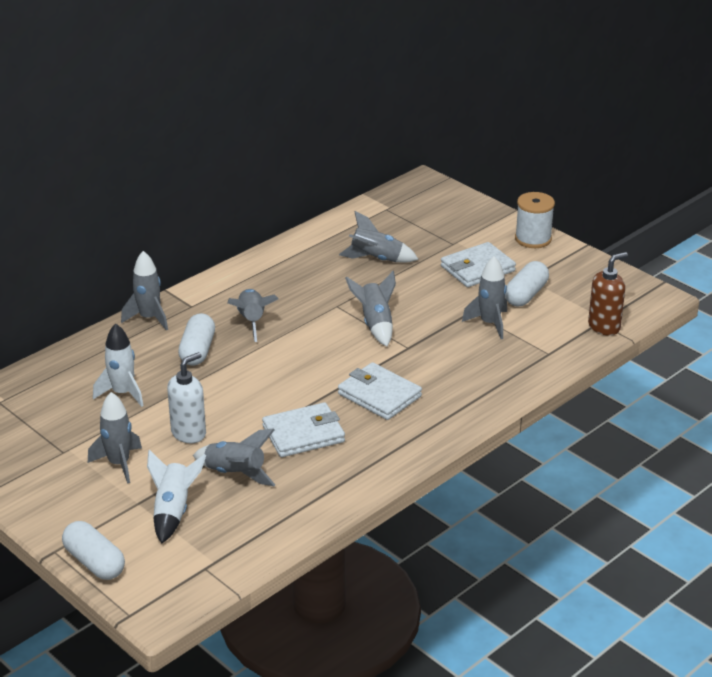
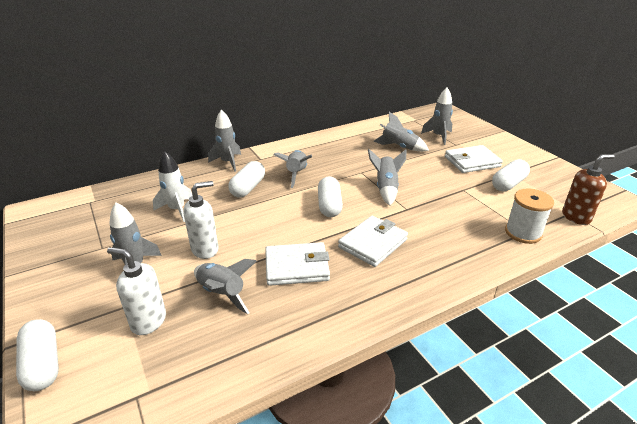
camera: 15 degrees right, 0 degrees up
(173, 511) = (148, 321): white rocket -> white soap dispenser
(312, 358) = (329, 205): none -> white capsule
(379, 395) = (373, 243): white wallet -> white wallet turned 75 degrees clockwise
(490, 324) = (477, 201): grey rocket -> grey rocket (438, 136)
(533, 239) = (516, 148): white spool -> white spool (523, 233)

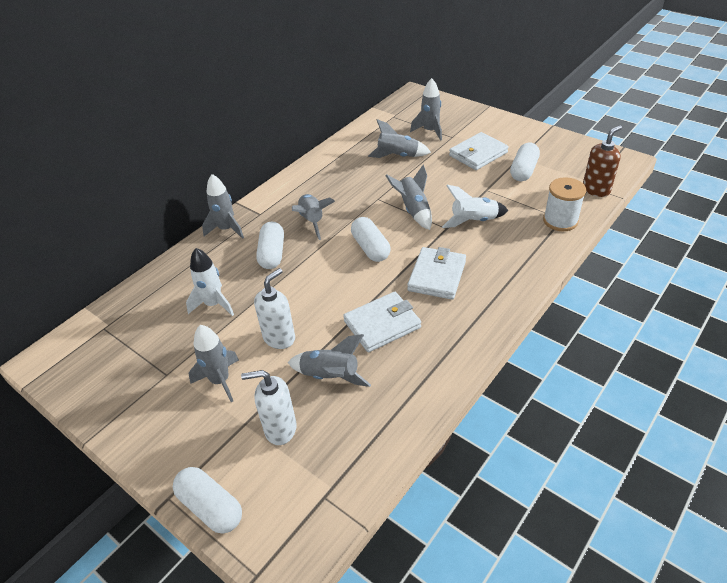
camera: 20 degrees left, 10 degrees up
(435, 210) = (473, 221): none -> white rocket

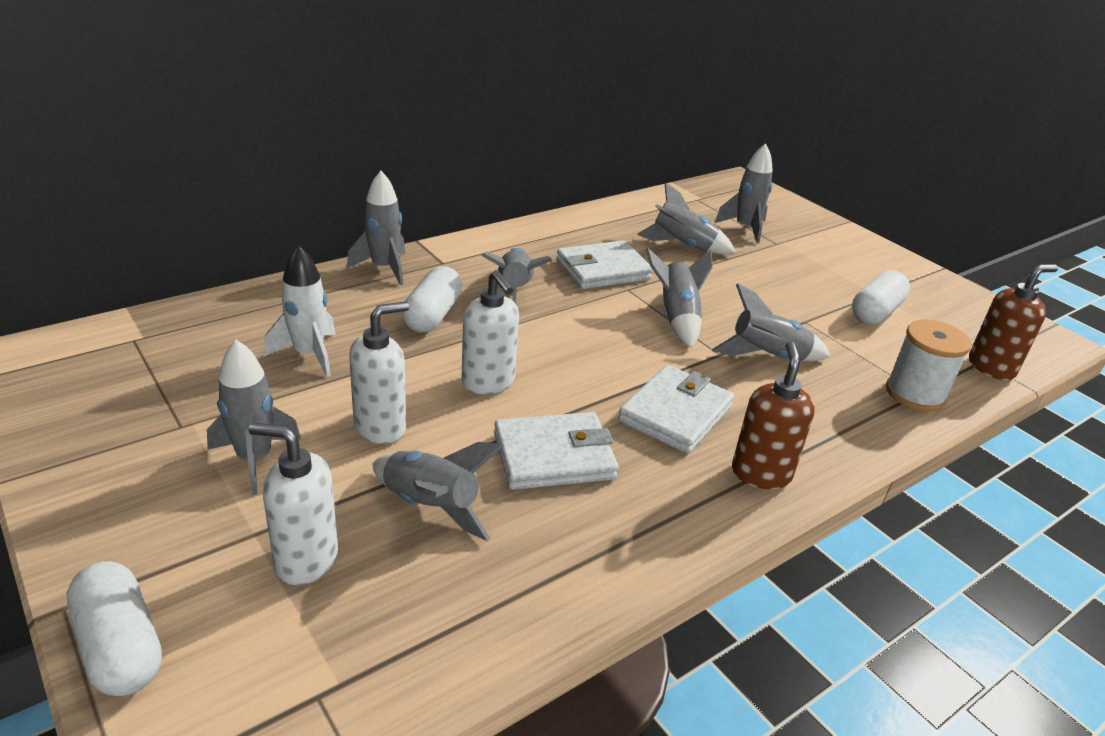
camera: 10 degrees right, 10 degrees down
(326, 289) = (488, 382): none -> white soap dispenser
(370, 248) = (586, 348): white capsule -> none
(473, 221) = (767, 356): white rocket -> grey rocket
(478, 154) = (809, 273): white wallet -> white wallet (602, 270)
(495, 298) = (761, 473): none -> brown soap dispenser

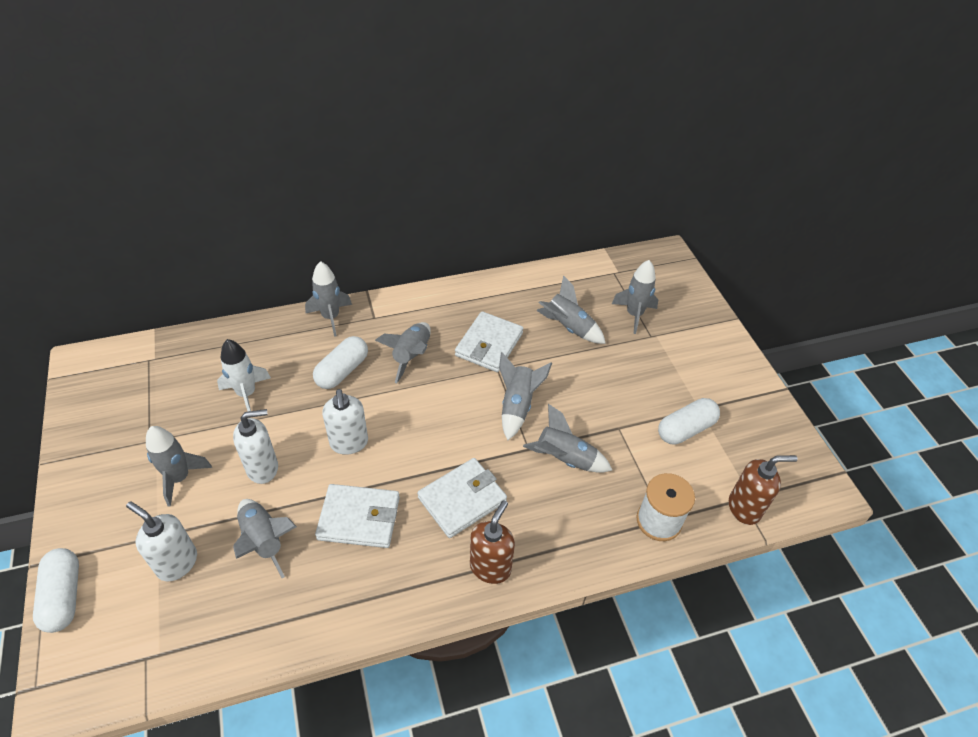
camera: 20 degrees right, 15 degrees up
(602, 270) = (489, 344): white wallet -> white wallet turned 60 degrees counterclockwise

